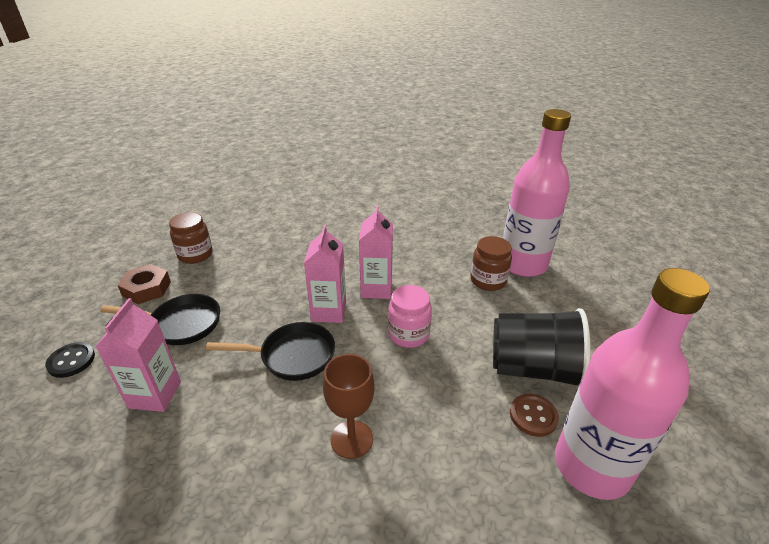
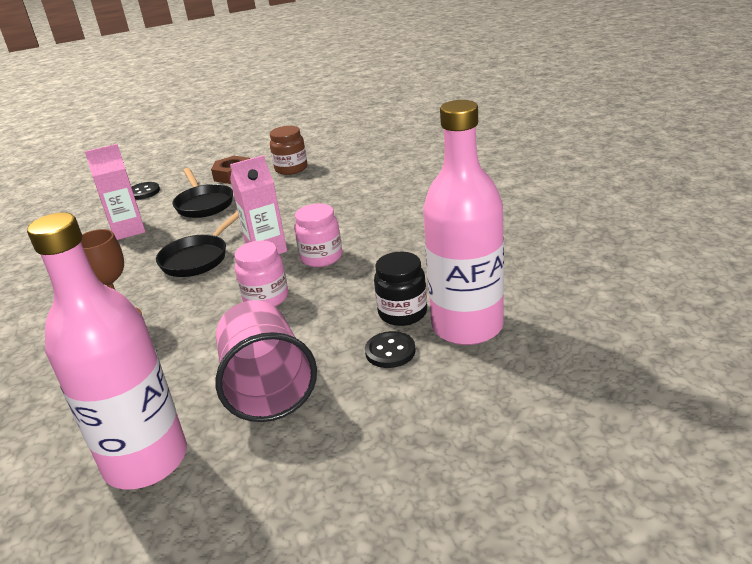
camera: 65 degrees right, 5 degrees down
(292, 356) = (198, 258): black pan -> black pan turned 60 degrees clockwise
(376, 289) = (321, 257): pink carton -> pink jar
(488, 281) = (402, 313): brown jar -> black jar
(528, 301) = (390, 351): none -> black button
(533, 369) = (267, 387): black cup -> pink cup
(533, 416) = (196, 405): brown button -> none

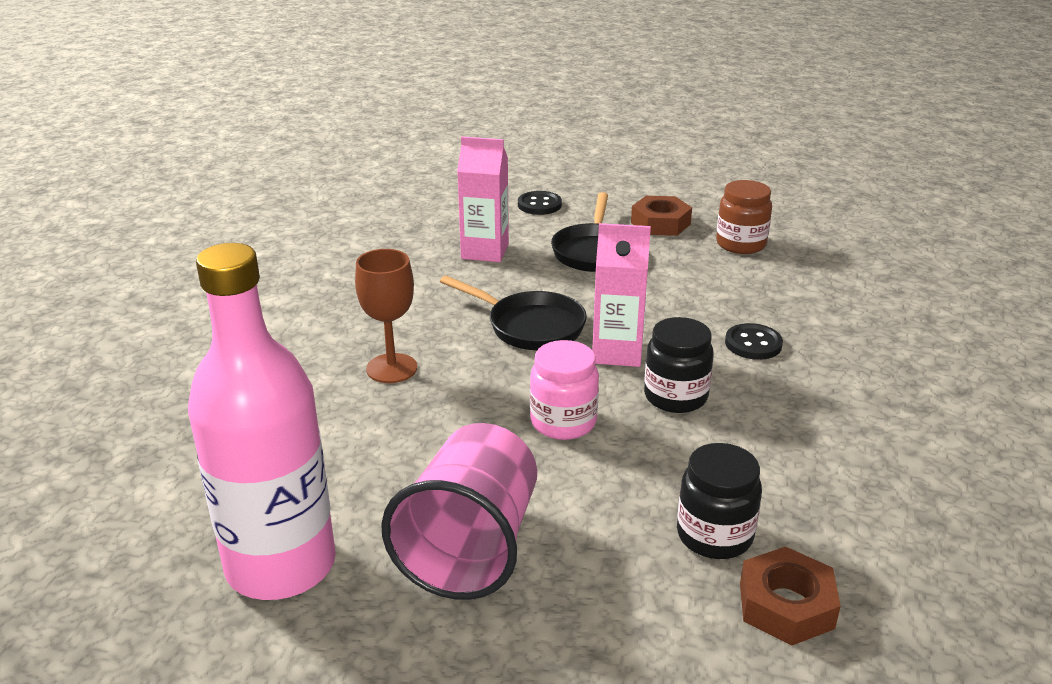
camera: 30 degrees right, 0 degrees up
(198, 258) = (530, 326): black pan -> black pan turned 120 degrees counterclockwise
(321, 257) = (675, 397): pink jar -> black jar
(390, 351) = (652, 583): black button -> black button (753, 344)
(467, 326) = (786, 605): pink bottle -> brown nut

